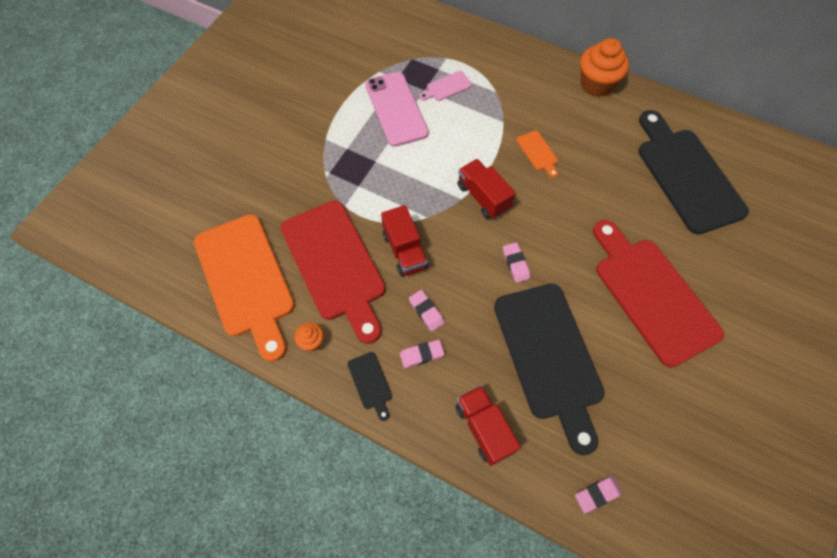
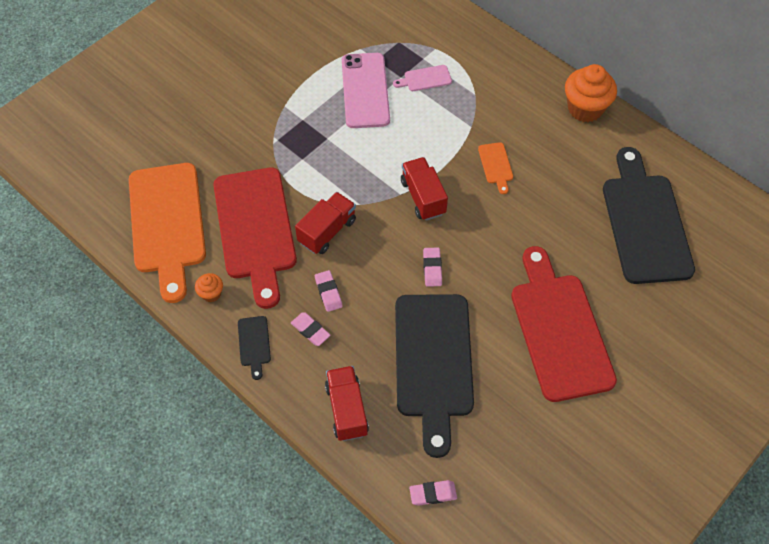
camera: 15 degrees right, 5 degrees down
(405, 251) = (327, 231): red truck -> red truck turned 135 degrees counterclockwise
(421, 355) = (310, 330): pink eraser -> pink eraser turned 45 degrees clockwise

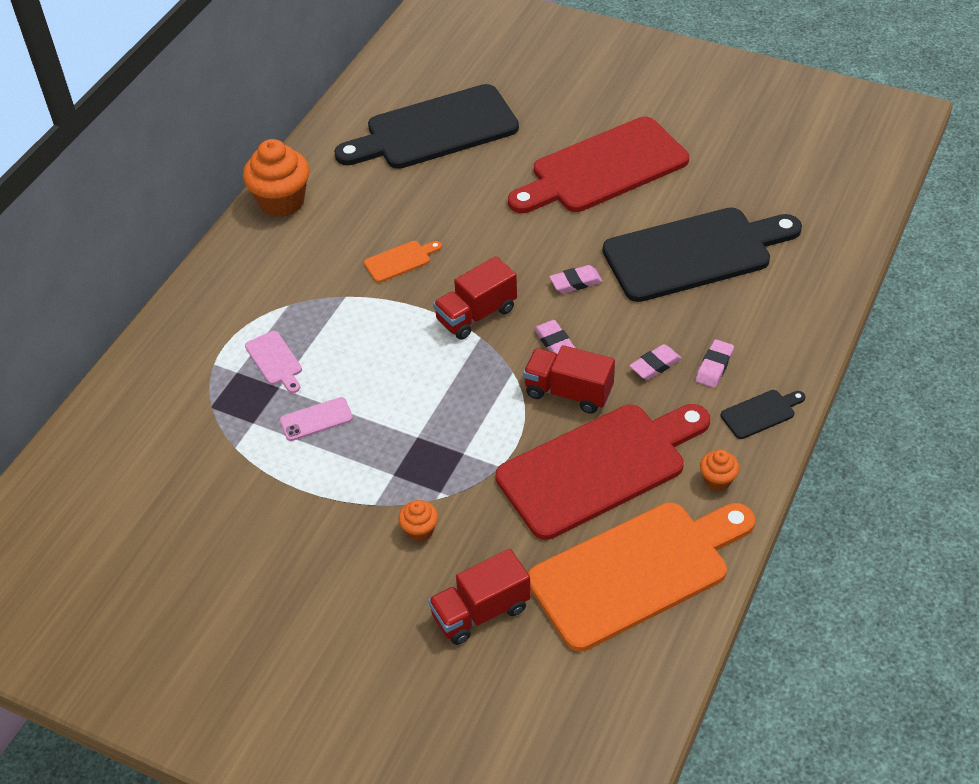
camera: 105 degrees left, 10 degrees down
(254, 123) = (420, 530): none -> orange cupcake
(346, 410) = (791, 307): red truck -> red truck (480, 612)
(365, 90) = (316, 419): pink phone -> pink phone, size x0.50
(433, 494) = (838, 220): pink eraser -> pink eraser (554, 341)

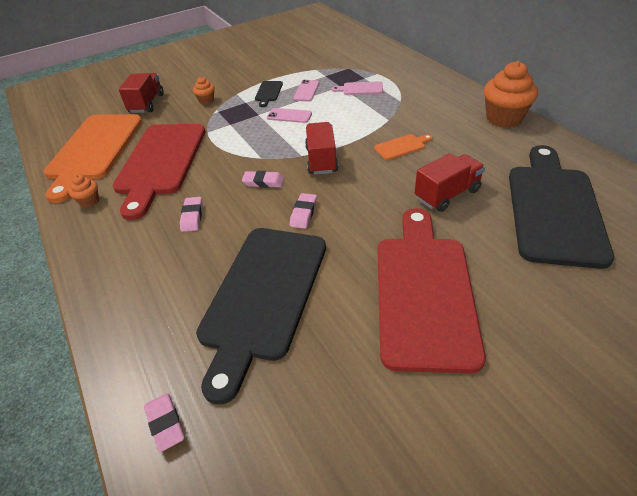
camera: 125 degrees right, 5 degrees down
(399, 399) = (289, 116): none -> pink phone
(400, 261) = (401, 146): orange cutting board -> orange cutting board turned 120 degrees counterclockwise
(568, 392) = (220, 172): red truck -> red truck (447, 194)
(714, 366) = (155, 244): pink eraser -> pink eraser (165, 423)
(761, 413) = (96, 246): black cutting board -> black cutting board (268, 92)

